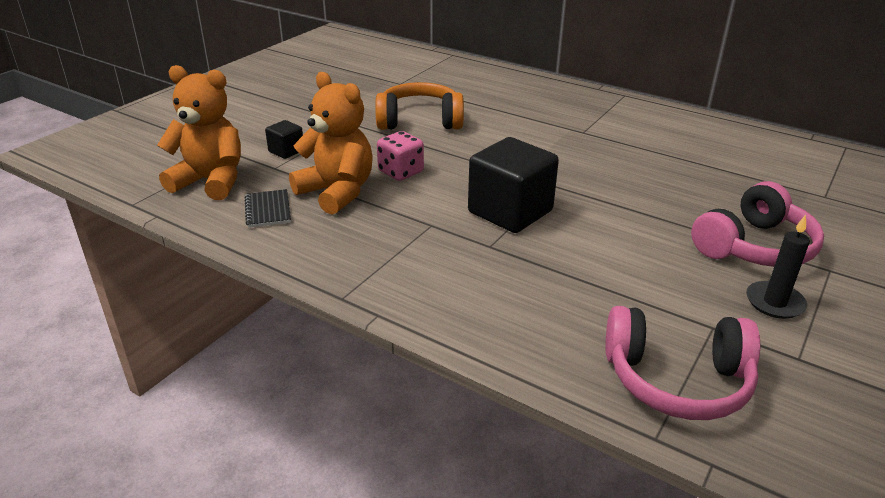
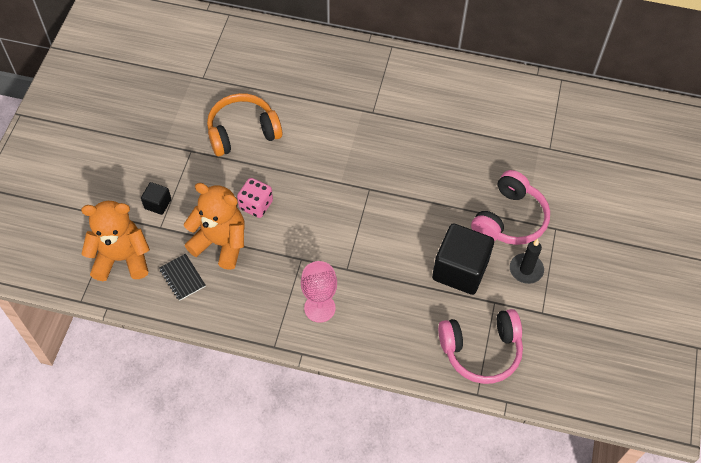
camera: 20 degrees left, 25 degrees up
(431, 274) = (319, 308): none -> pink goblet
(510, 212) = (348, 229): black cube -> black cube (460, 270)

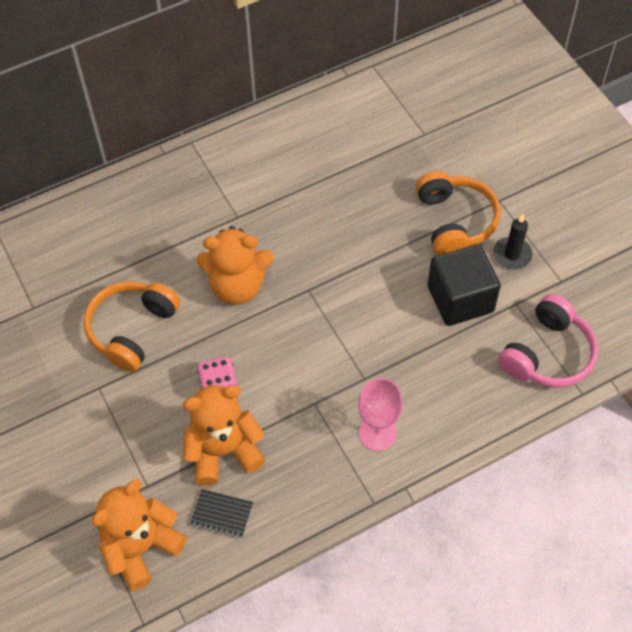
camera: 40 degrees left, 0 degrees up
(158, 204) = (120, 465): black cube -> none
(329, 153) = (237, 286): none -> orange teddy bear
(510, 219) = (455, 221): pink headphones -> orange headphones

